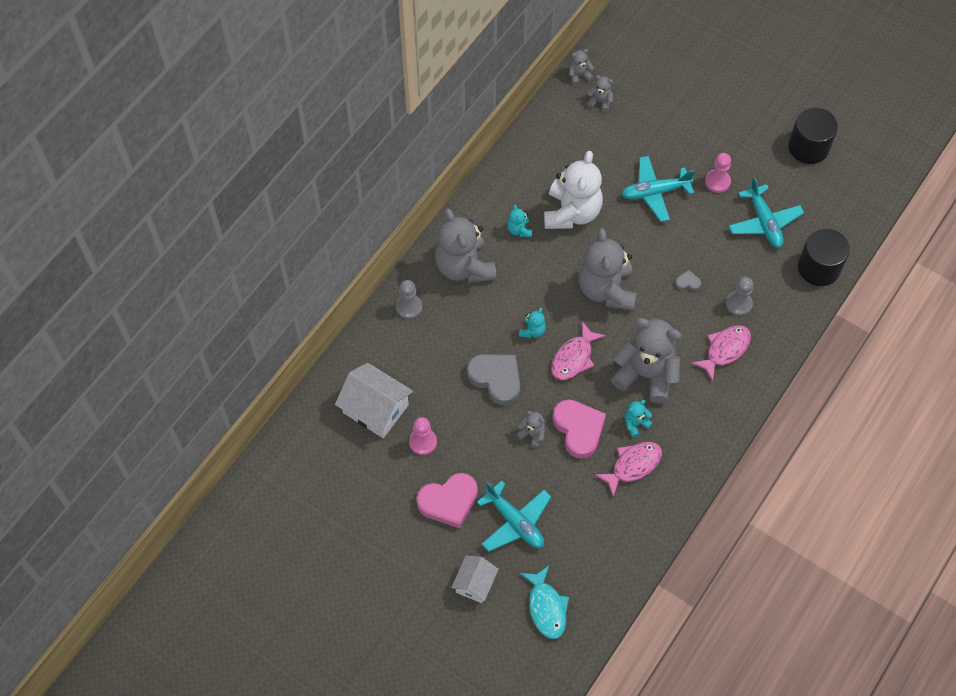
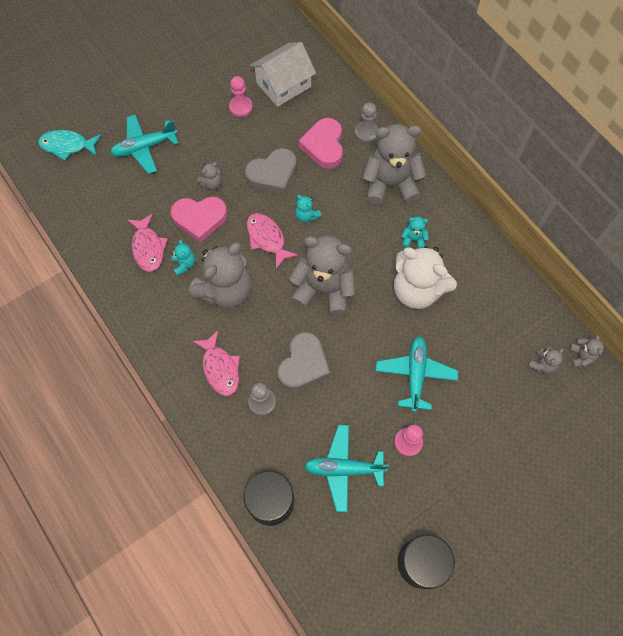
camera: 110 degrees right, 5 degrees up
(448, 501) = (183, 109): pink heart -> pink heart (324, 146)
(475, 583) = (111, 106): white house -> none
(687, 282) = (303, 364): grey heart -> grey heart, size x2.28

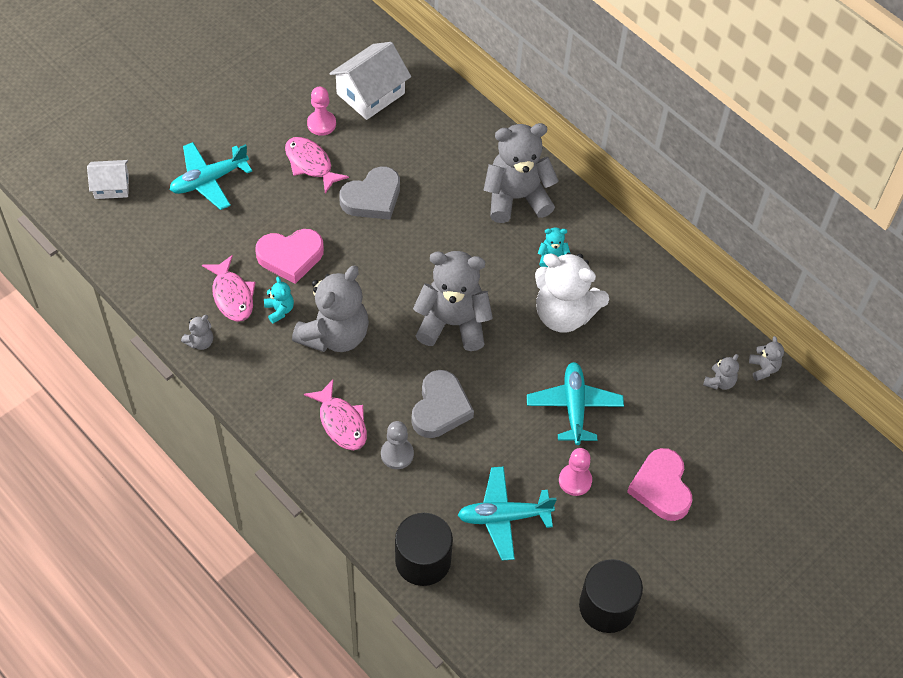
camera: 10 degrees left, 10 degrees down
(67, 146) = (111, 186): turquoise fish -> white house
(211, 183) = (299, 215): grey teddy bear -> grey teddy bear (200, 342)
(267, 238) = (376, 272): pink fish -> pink fish (311, 164)
(306, 216) = (420, 242): turquoise teddy bear -> none
(324, 146) = (430, 160): pink heart -> pink heart (661, 488)
(366, 132) = (479, 141): grey pawn -> none

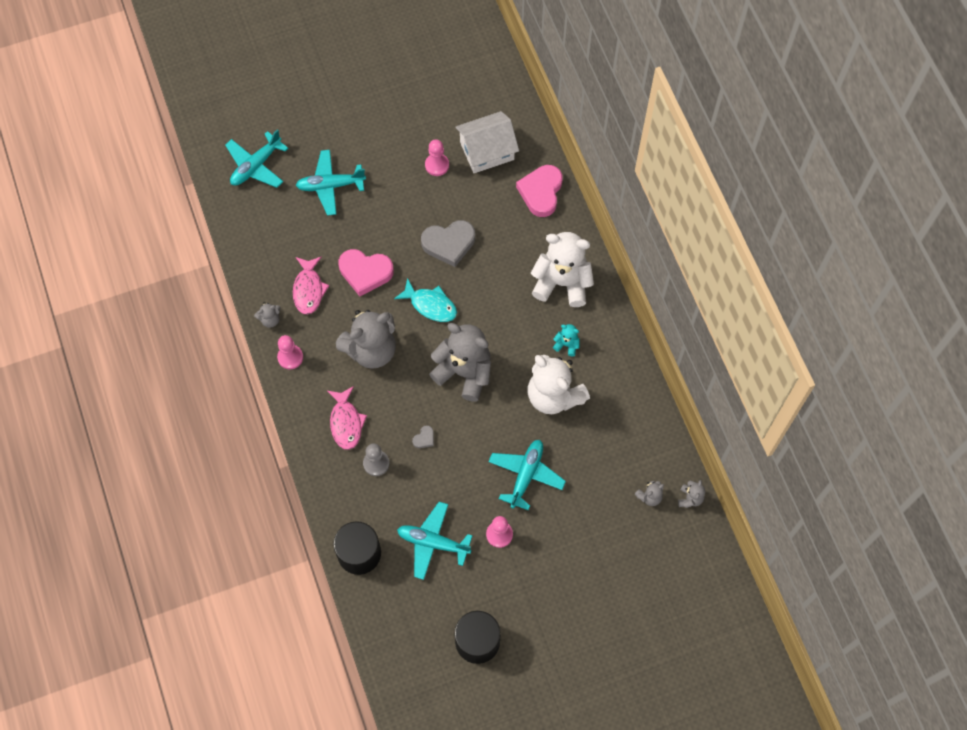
camera: 25 degrees right, 10 degrees up
(111, 186) = (256, 166): white house -> turquoise plane
(243, 374) = (290, 357): none -> pink pawn
(279, 310) = (338, 314): turquoise teddy bear -> none
(311, 164) = (414, 198): pink fish -> none
(381, 266) = (430, 305): none -> turquoise fish
(440, 408) = (424, 438): grey heart -> grey heart, size x0.44
(516, 198) = (562, 283): grey teddy bear -> white teddy bear
(661, 488) = (562, 565): pink heart -> pink heart (541, 192)

